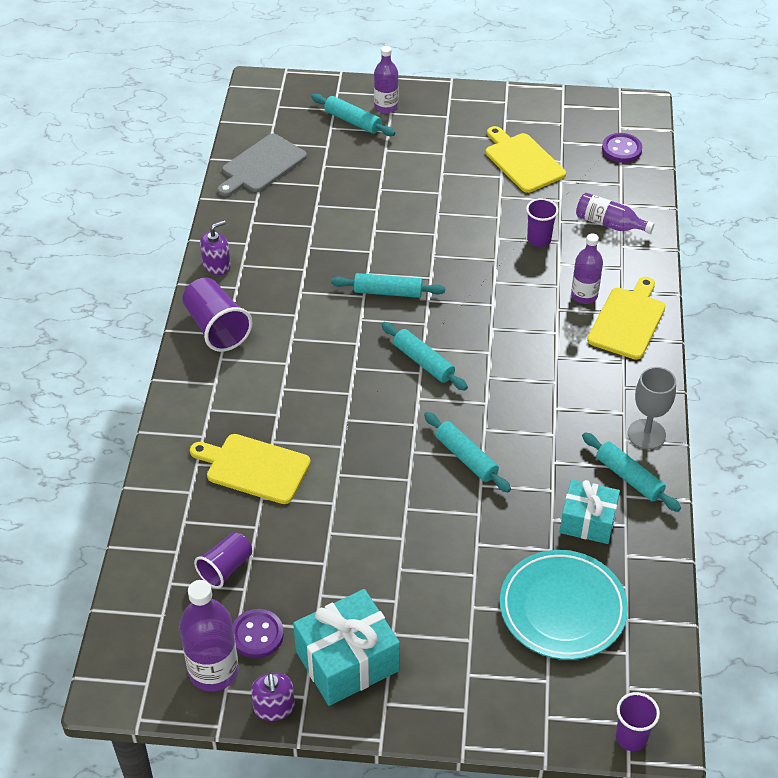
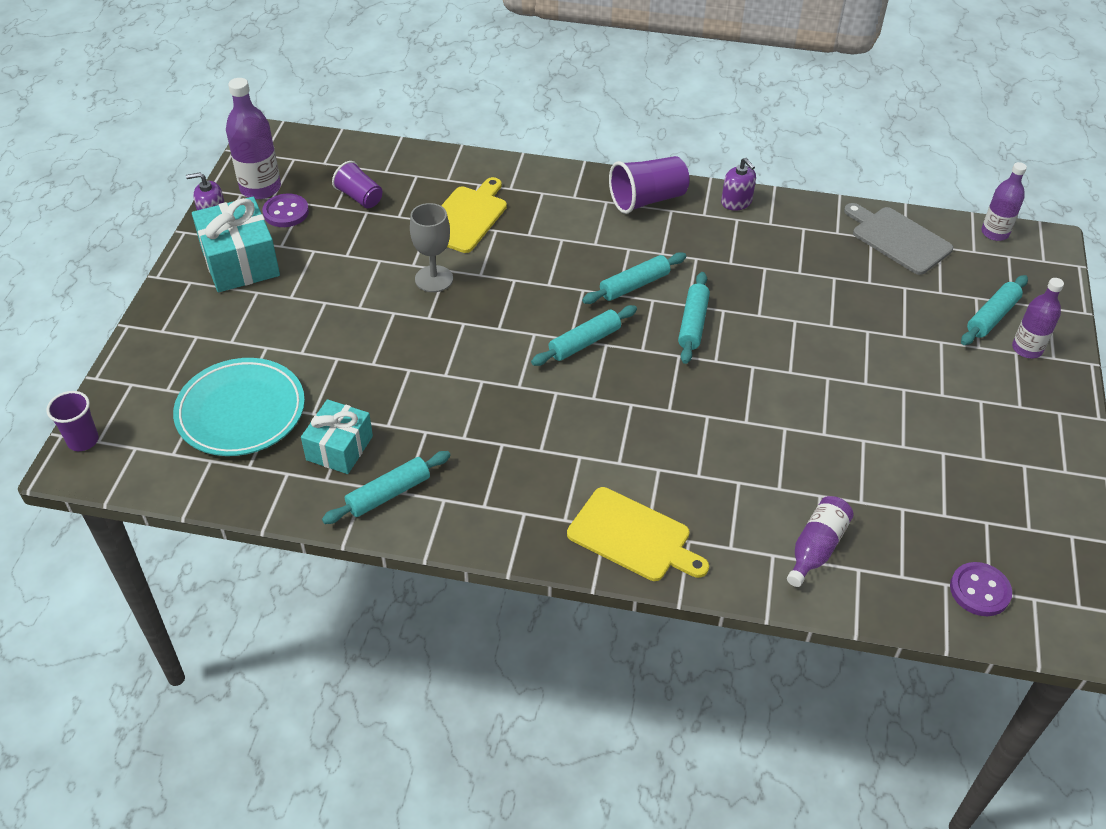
camera: 95 degrees right, 0 degrees up
(466, 457) = (446, 362): turquoise rolling pin -> turquoise rolling pin (634, 285)
(522, 161) = (937, 472): yellow cutting board -> none
(539, 239) = (782, 468): purple cup -> none
(584, 295) = (680, 499): purple bottle -> purple bottle (995, 233)
(646, 434) = (447, 522): grey goblet -> grey goblet (434, 279)

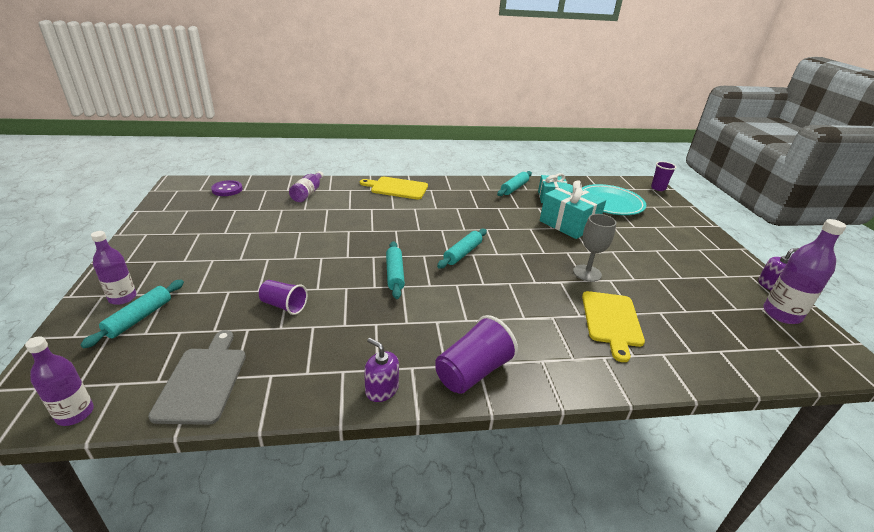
camera: 160 degrees right, 15 degrees down
(240, 262) = (711, 263): turquoise gift -> turquoise gift (568, 224)
(286, 212) = (736, 299): purple button -> none
(360, 197) = (706, 321): purple cup -> purple cup (284, 306)
(634, 285) = (447, 292): turquoise rolling pin -> none
(898, 239) = (203, 381): grey cutting board -> grey cutting board turned 120 degrees counterclockwise

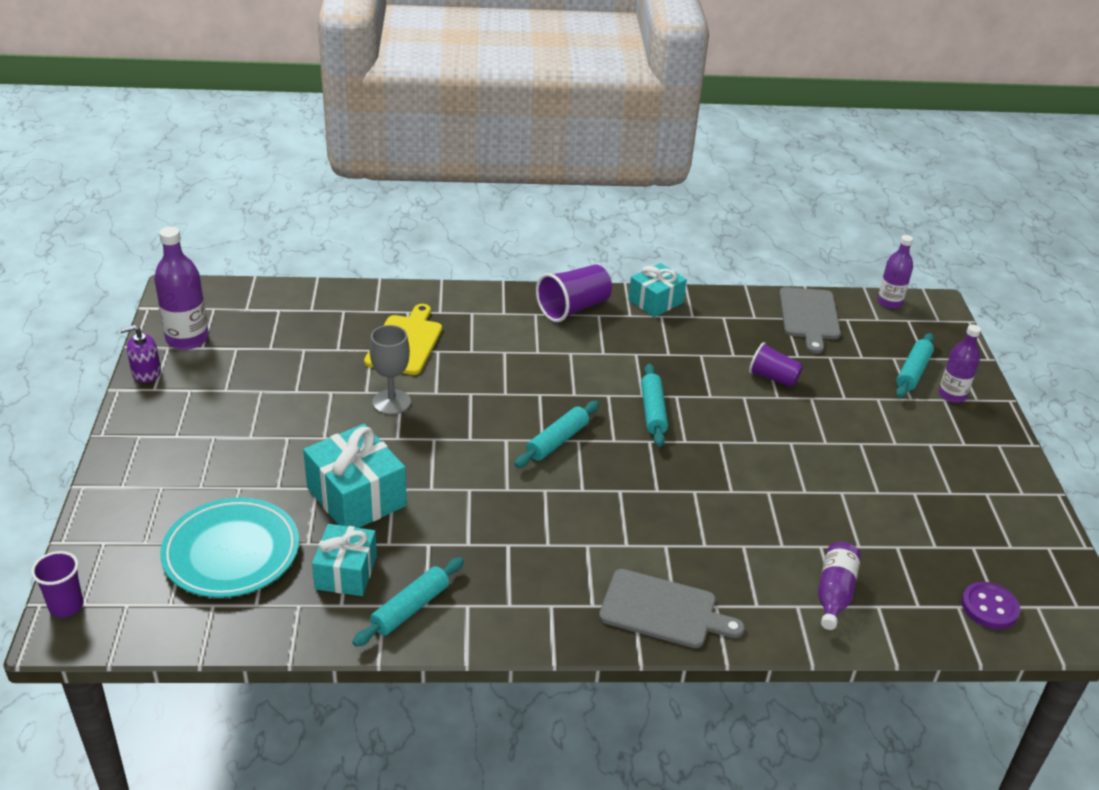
camera: 175 degrees left, 5 degrees up
(381, 389) = (655, 301): purple soap dispenser -> turquoise gift
(397, 188) = (663, 610): yellow cutting board -> grey cutting board

